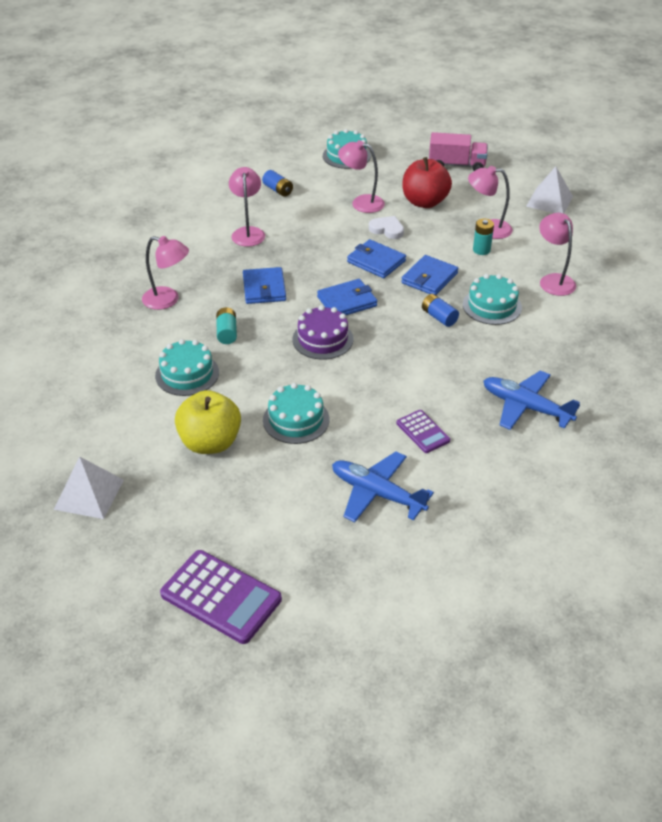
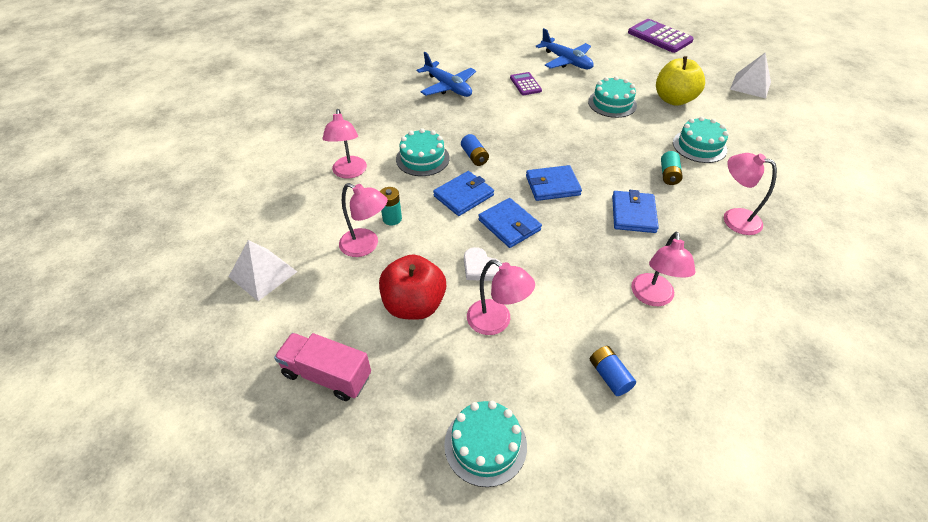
camera: 165 degrees left, 5 degrees up
(322, 339) = (582, 155): purple cake -> none

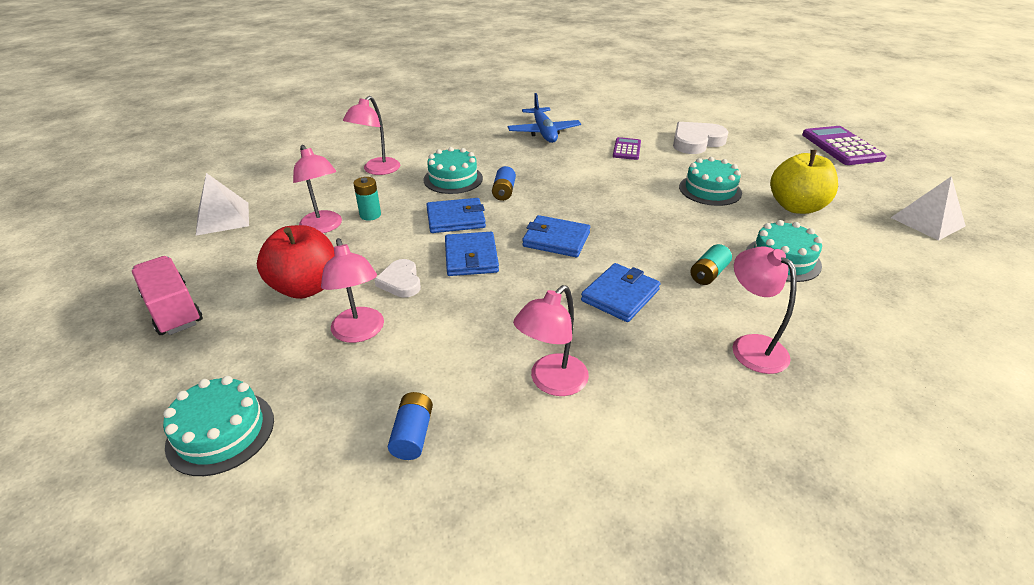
camera: 30 degrees right, 10 degrees down
(566, 61) = (696, 141): blue plane -> white heart

